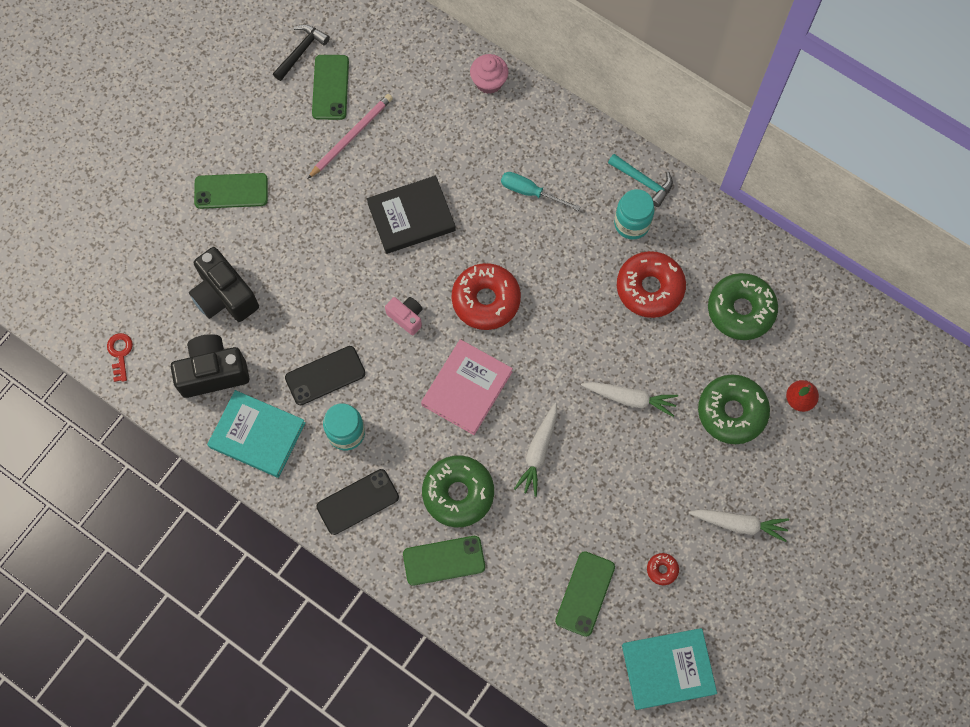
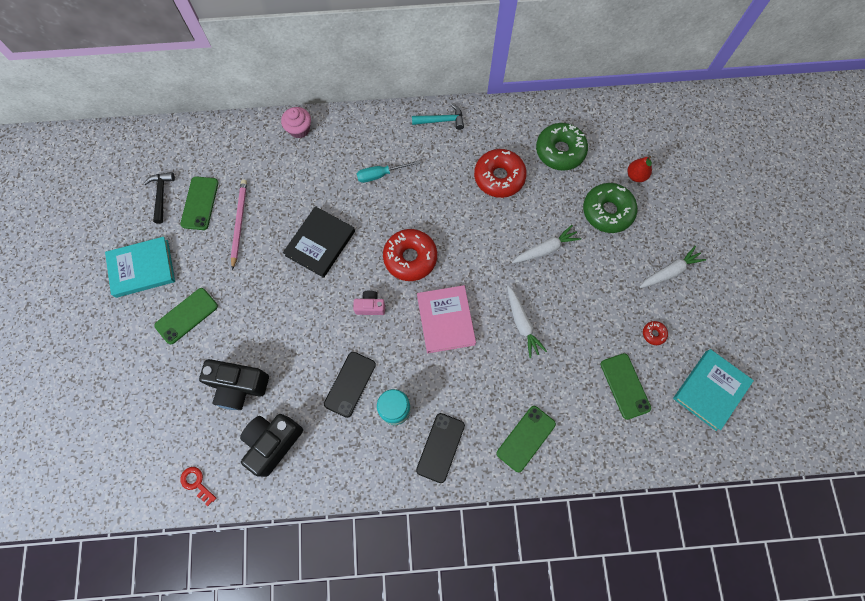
camera: 40 degrees left, 0 degrees up
(257, 435) = (338, 459): turquoise book -> turquoise book (142, 268)
(330, 87) = (200, 203): green phone -> green phone turned 45 degrees clockwise
(458, 493) = (497, 389): green donut -> none
(632, 224) = (456, 149): turquoise jar -> none

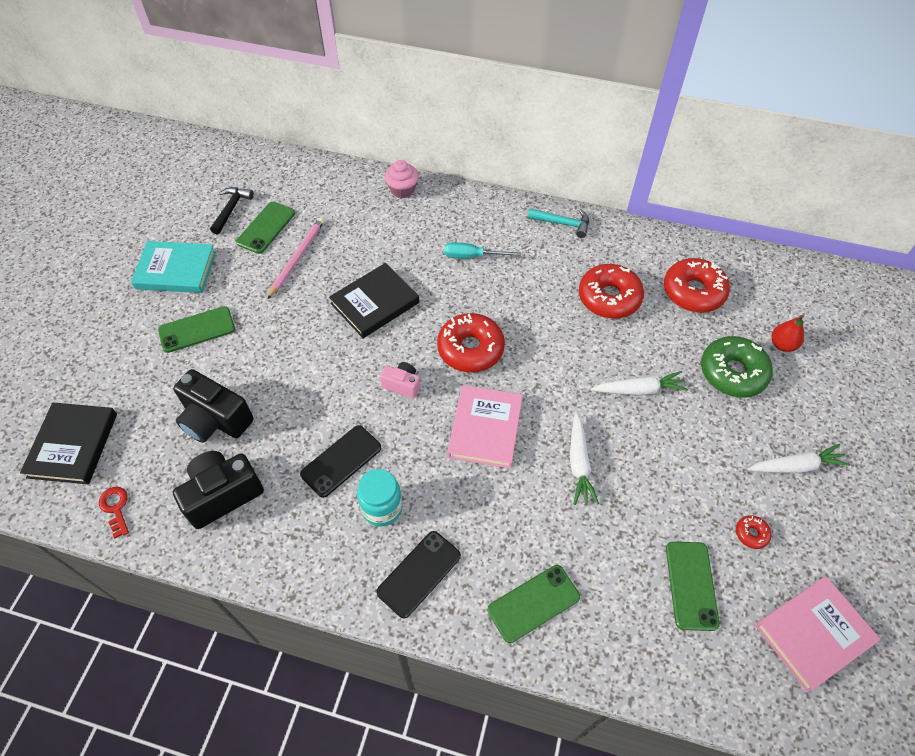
camera: 20 degrees right, 15 degrees down
(136, 447) = (73, 445): none -> black book
(560, 151) = (693, 292): green donut -> red donut
(710, 390) = (813, 633): turquoise book -> pink book

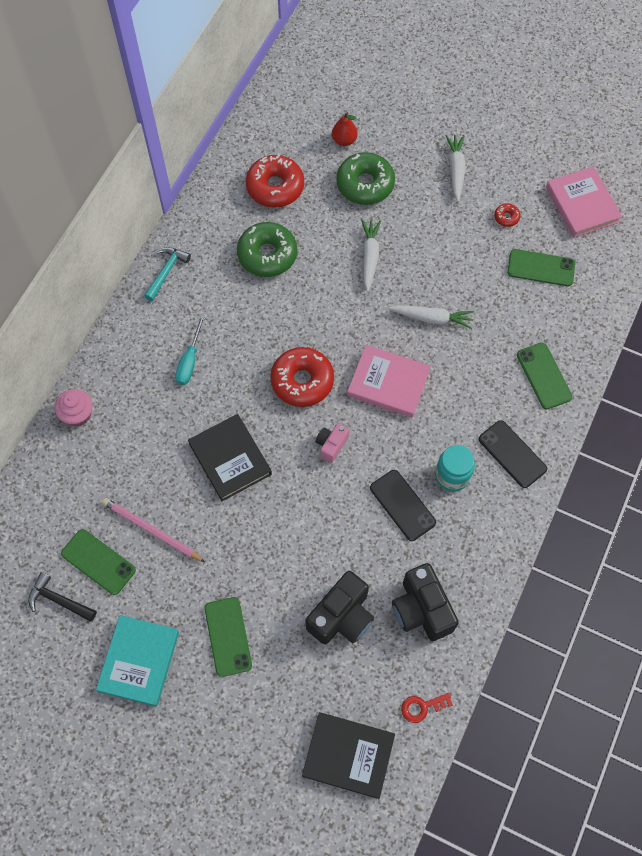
camera: 80 degrees left, 10 degrees up
(609, 298) = (267, 255): red donut -> green donut

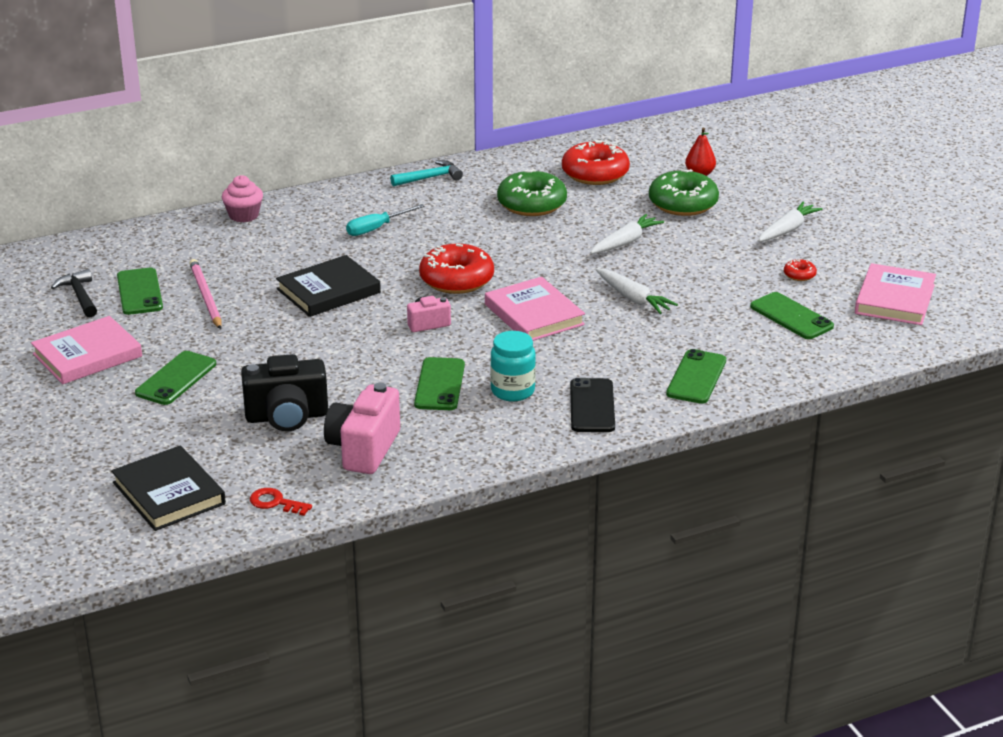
camera: 40 degrees right, 35 degrees down
(139, 661) = (87, 355): turquoise book -> pink book
(230, 459) = (328, 291): black book -> black book turned 45 degrees clockwise
(402, 505) = (440, 385): black phone -> green phone
(421, 609) = (364, 449): black camera -> pink camera

